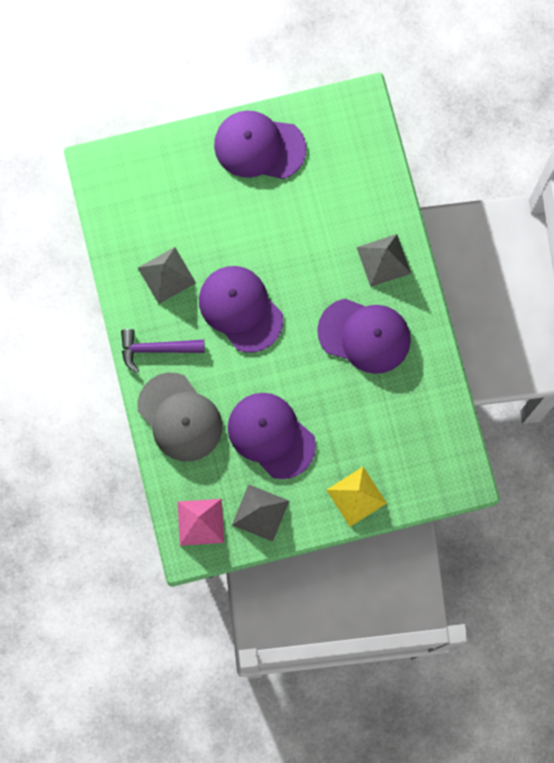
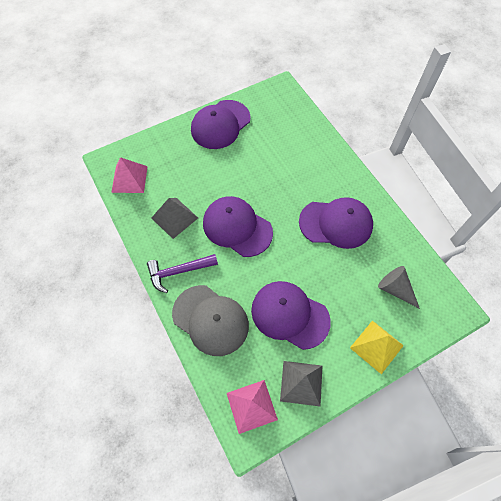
camera: 15 degrees left, 15 degrees down
(120, 203) = (129, 179): none -> pink pyramid
(259, 146) = (220, 124): purple cap -> purple cap turned 45 degrees counterclockwise
(383, 260) = (330, 172): grey pyramid -> none
(404, 437) = (395, 289): none -> grey cone

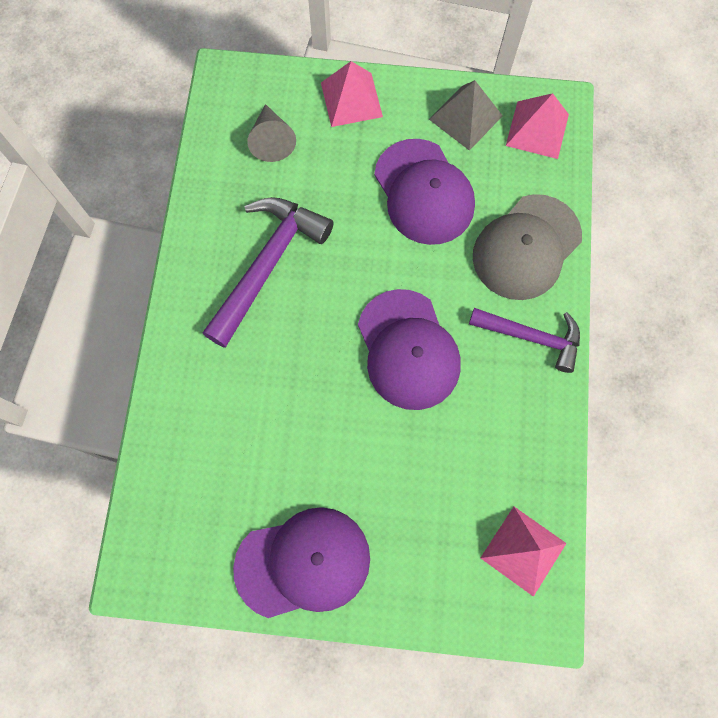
camera: 145 degrees left, 10 degrees up
(174, 218) = (489, 426): grey pyramid -> none
(210, 320) = (526, 247): grey cap -> grey cap turned 120 degrees counterclockwise
(336, 223) = (268, 265): purple cap -> purple hammer
(376, 346) = (351, 99): yellow pyramid -> pink pyramid

